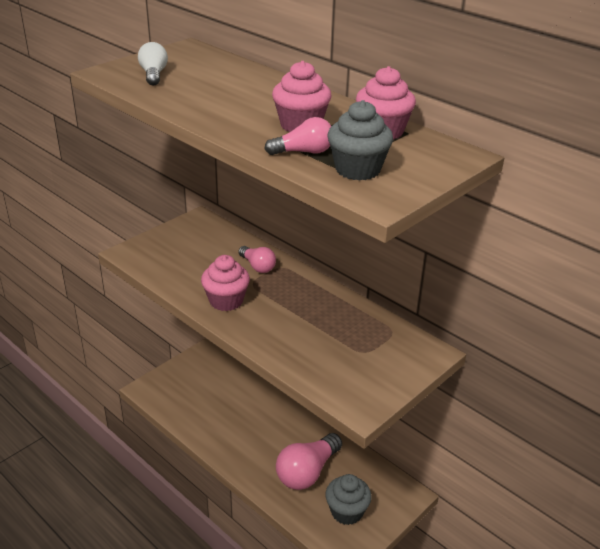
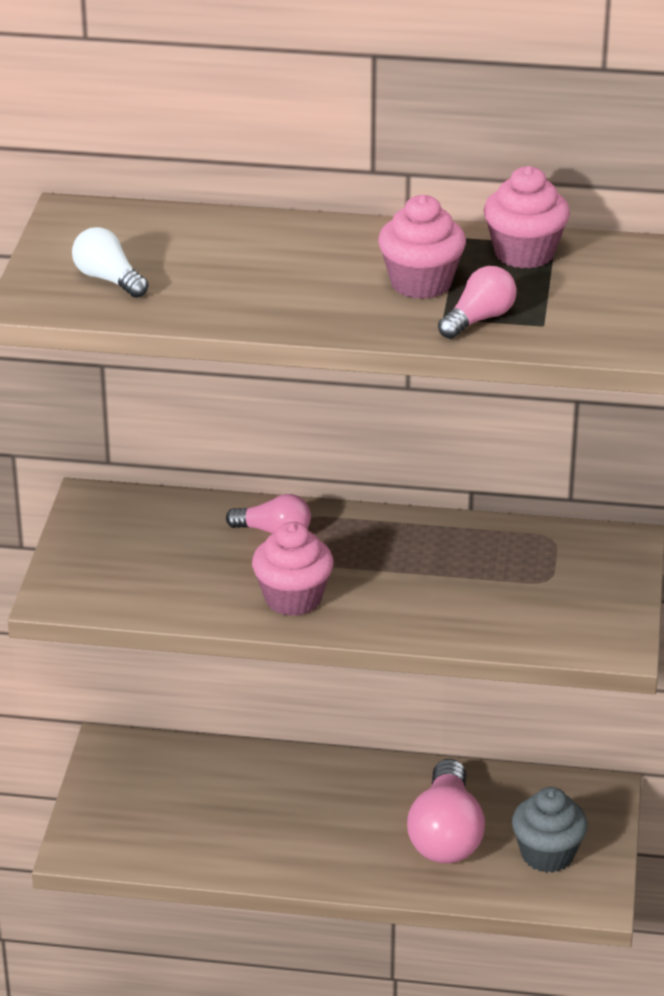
camera: 35 degrees left, 0 degrees up
(357, 169) = (569, 318): grey cupcake -> none

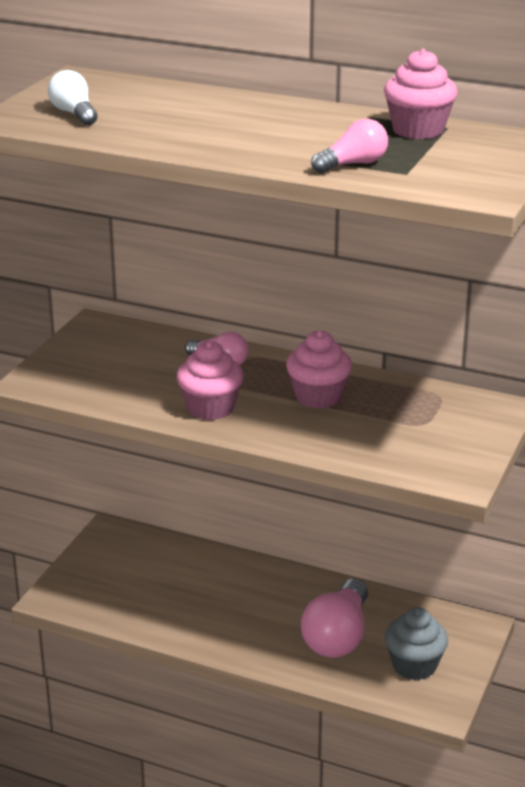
camera: 15 degrees right, 5 degrees down
(421, 283) = (320, 139): pink cupcake -> pink cupcake (318, 397)

